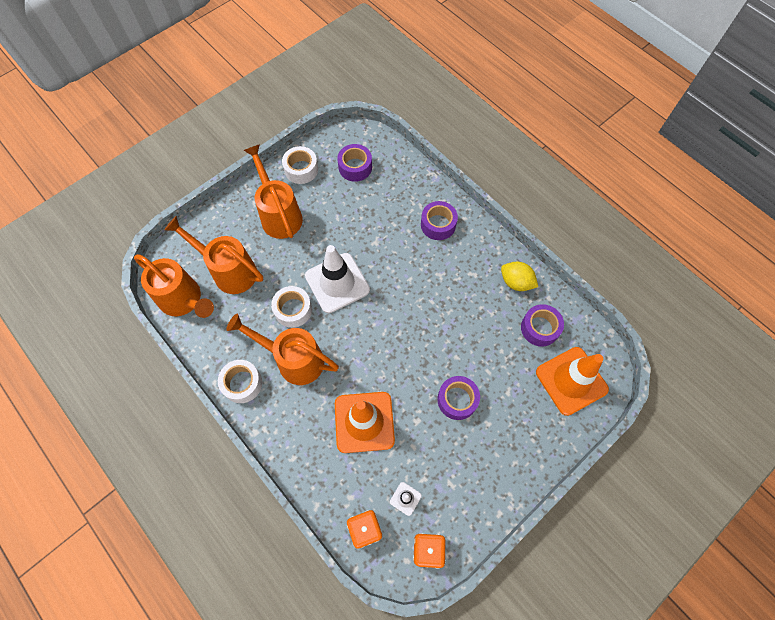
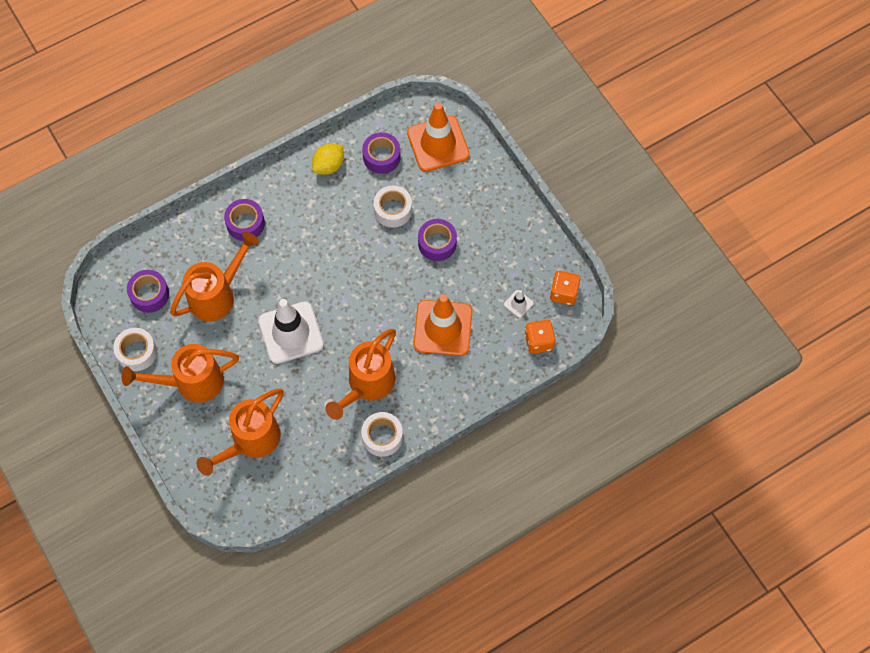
camera: 80 degrees left, 0 degrees up
(184, 300) = (276, 490): orange watering can -> orange watering can (217, 295)
(293, 310) = (312, 380): white tape -> white tape (393, 210)

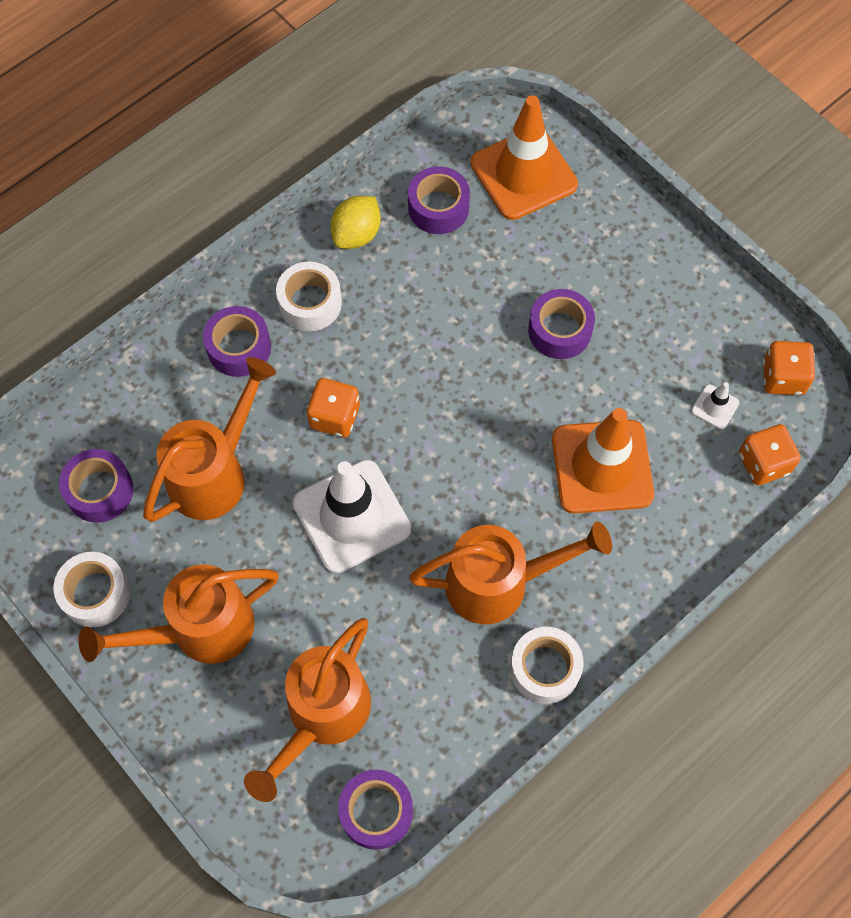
camera: 10 degrees left, 0 degrees up
(270, 498) = (376, 811): none -> purple tape
(293, 273) = (335, 417): none -> orange dice
(367, 385) = (499, 583): orange watering can -> orange watering can turned 120 degrees counterclockwise
(393, 210) = (476, 288): white tape -> white tape (310, 303)

